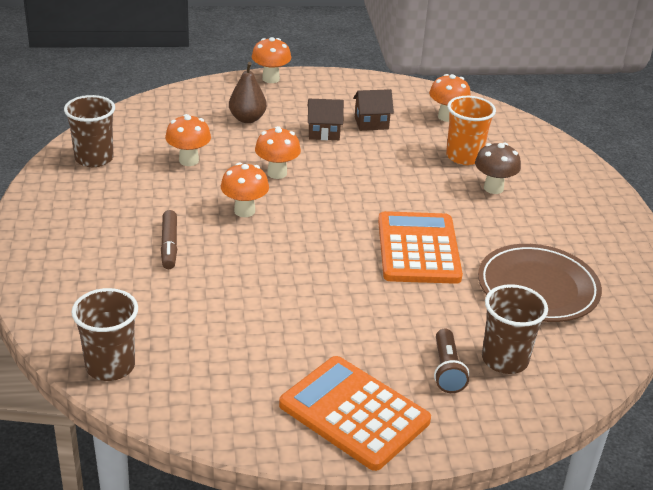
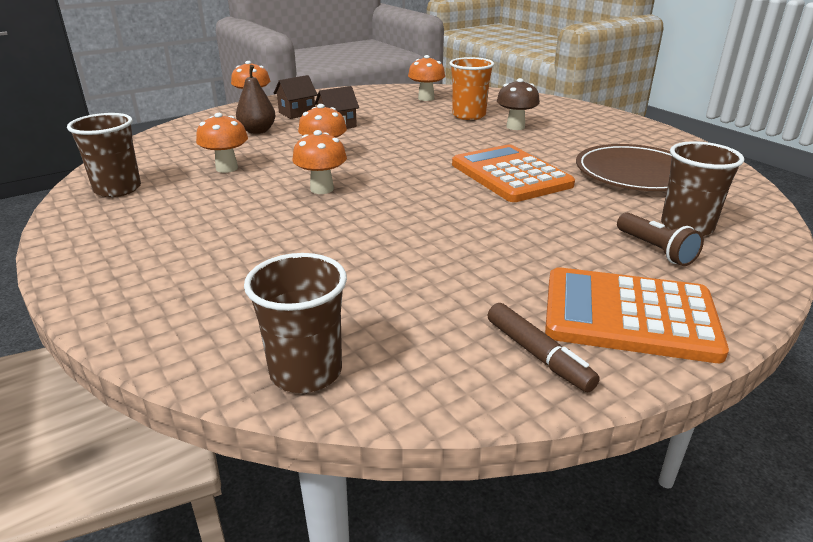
camera: 25 degrees left, 5 degrees down
(169, 245) = (269, 234): brown marker -> brown marker (538, 354)
(371, 123) = (371, 112): brown house -> brown house (297, 113)

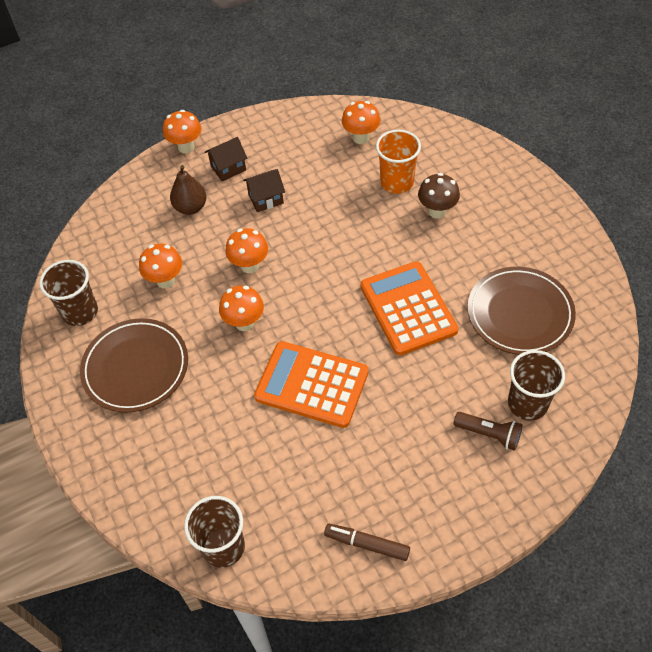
camera: 10 degrees right, 25 degrees up
(182, 222) = (136, 368): none -> brown plate
(538, 354) = (367, 544): brown marker -> brown marker turned 135 degrees clockwise
(629, 315) = (439, 511): orange calculator -> orange calculator (312, 385)
(655, 250) = (489, 434): brown flashlight -> brown flashlight turned 45 degrees counterclockwise

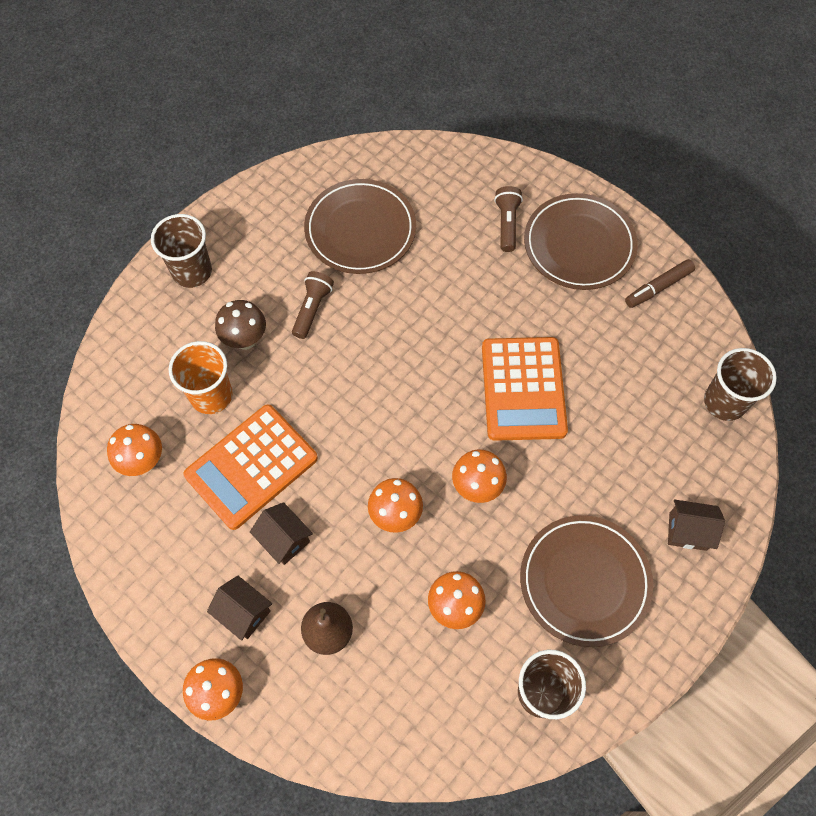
camera: 115 degrees left, 10 degrees up
(130, 458) = (687, 531): none -> brown house
(367, 544) = (658, 287): brown marker -> brown marker turned 60 degrees clockwise
(408, 308) = (392, 329): orange calculator -> orange calculator (251, 467)
(443, 490) = (579, 245): none -> brown plate
(449, 259) = (312, 309): none -> brown flashlight
(527, 404) = (461, 202): brown cup -> brown cup (192, 271)

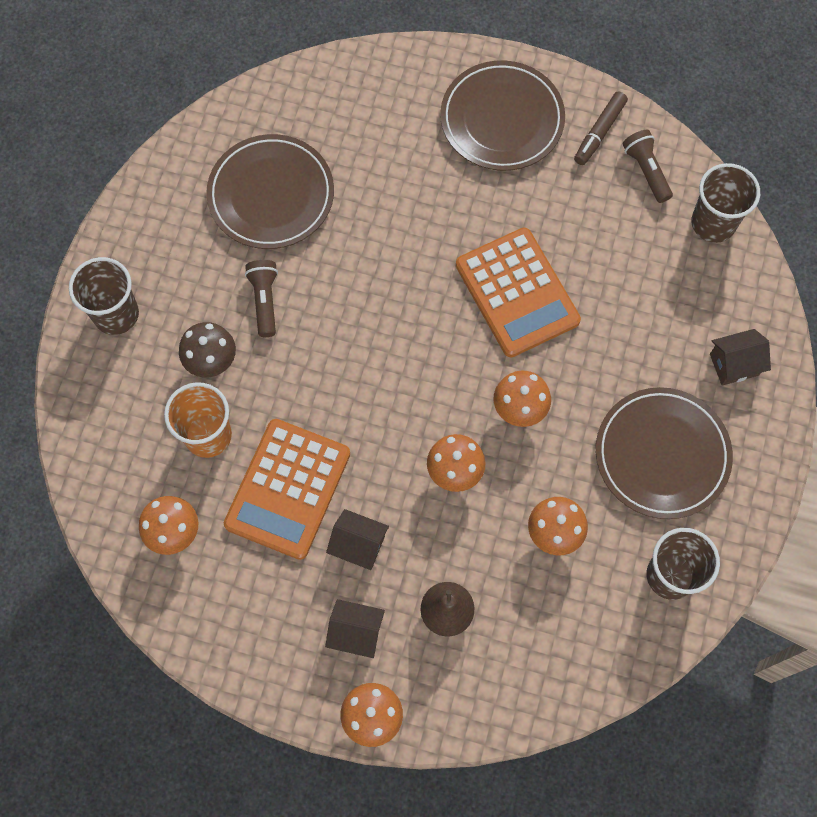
camera: 25 degrees left, 5 degrees up
(507, 224) = (419, 126): brown flashlight -> brown flashlight (646, 171)

